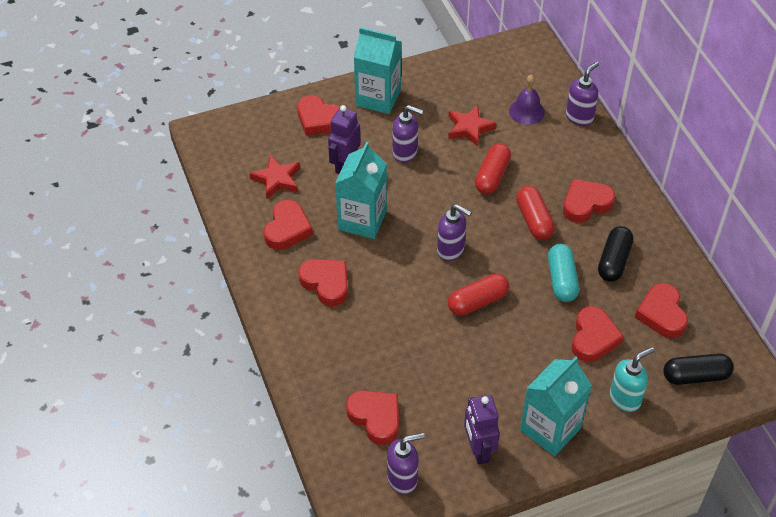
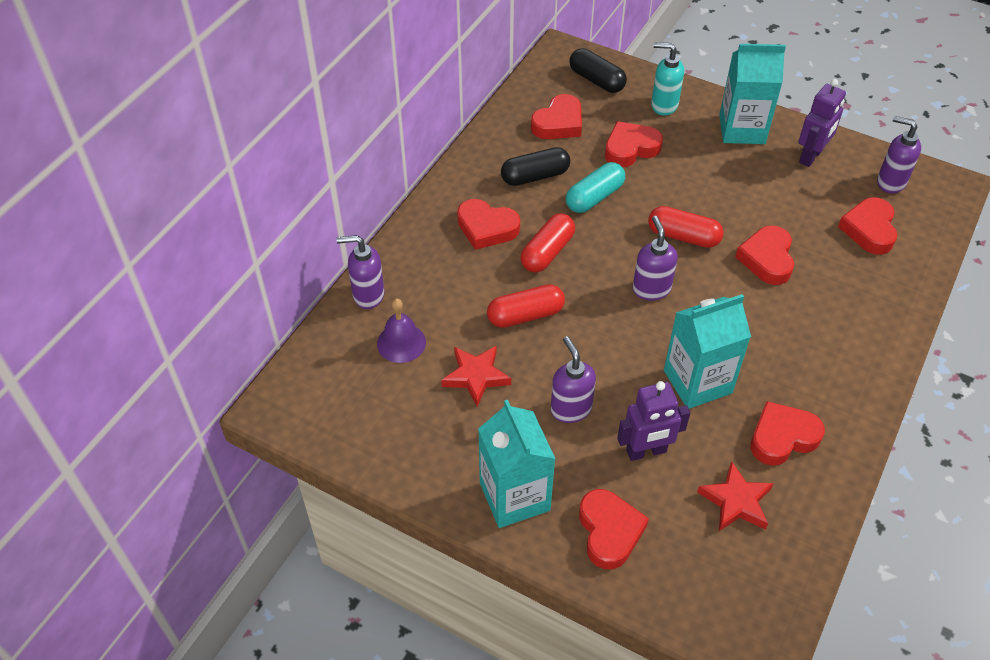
camera: 130 degrees left, 0 degrees up
(326, 283) = (799, 355): red heart -> red heart (767, 259)

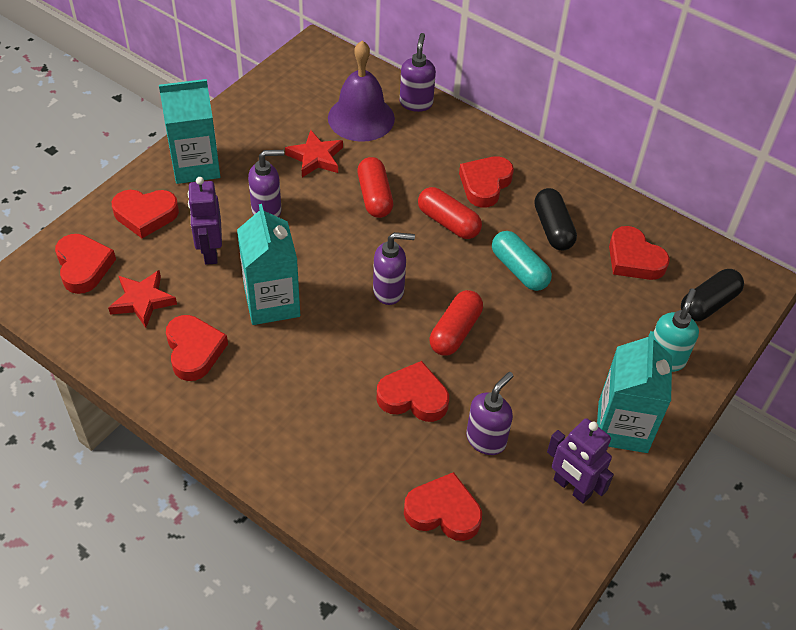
camera: 95 degrees right, 0 degrees up
(401, 343) = (361, 118): purple bell -> purple bell, size x1.63
(630, 148) = (592, 313): red heart -> red heart (83, 266)
(890, 182) = (521, 563): purple soap dispenser -> purple soap dispenser (486, 439)

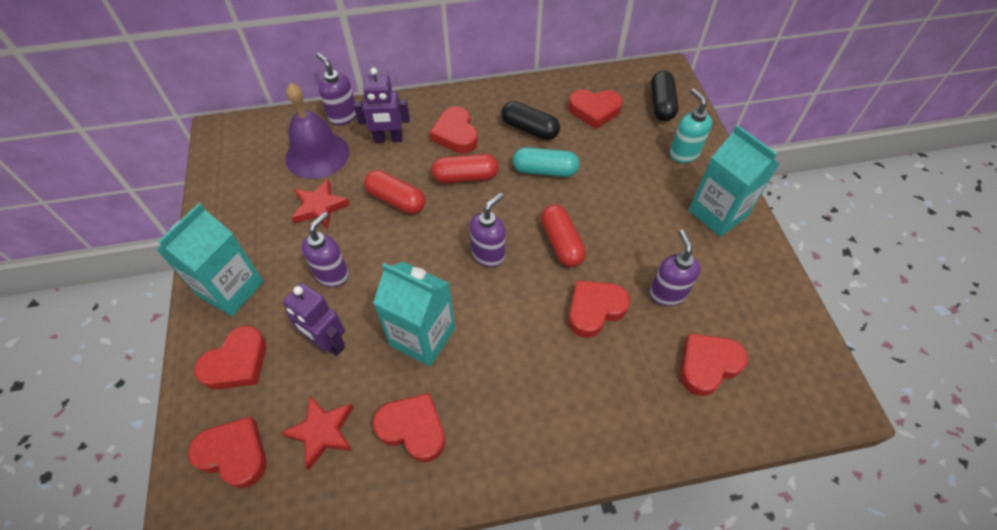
camera: 45 degrees left, 5 degrees up
(572, 487) = (744, 275): purple robot -> purple robot (388, 139)

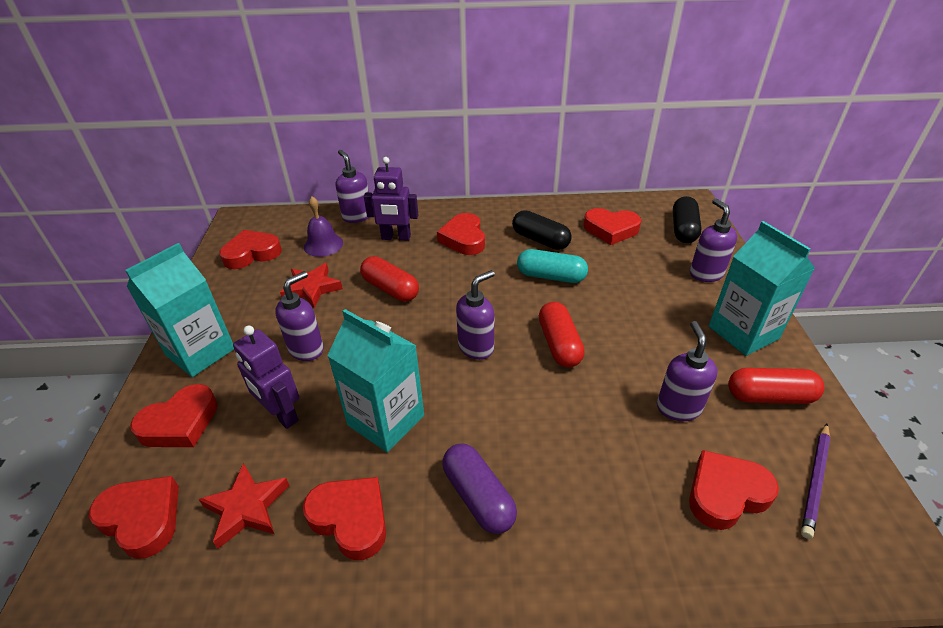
camera: 10 degrees right, 15 degrees down
(317, 155) = (323, 245): purple bell -> purple bell, size x0.62
(465, 177) = (466, 275): red capsule -> red capsule (769, 396)
(514, 395) = (478, 496): none -> purple capsule
(594, 310) = (589, 415): red heart -> red heart (252, 253)
(683, 153) = (705, 273): turquoise soap dispenser -> purple soap dispenser
(774, 345) = (815, 480): none -> purple pencil

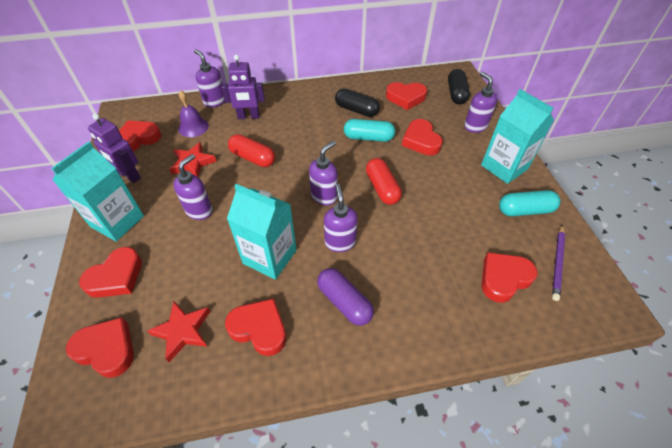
camera: 10 degrees left, 10 degrees up
(281, 414) = (192, 261): purple robot -> purple robot (129, 176)
(464, 239) = (300, 113): red heart -> red heart (421, 141)
(678, 407) = (467, 224): purple soap dispenser -> purple soap dispenser (340, 242)
(769, 396) = (525, 210): red capsule -> turquoise capsule

